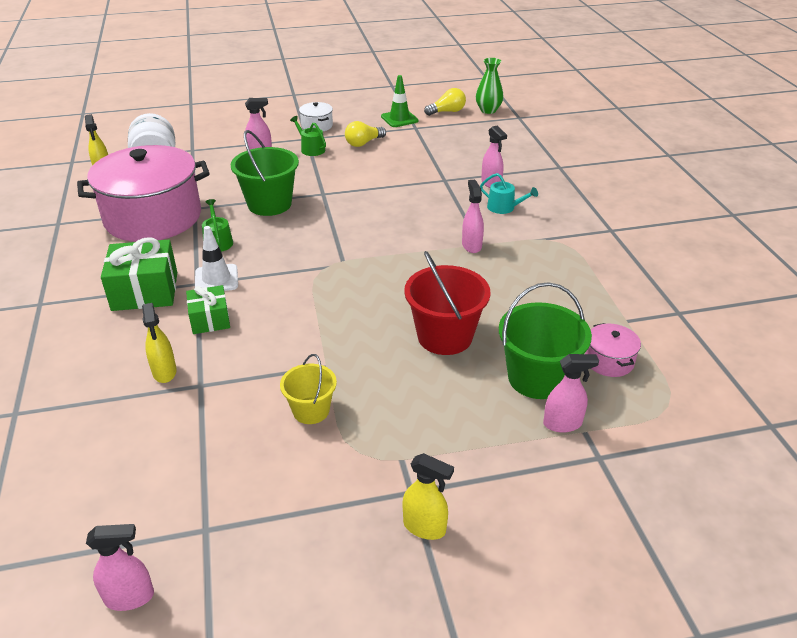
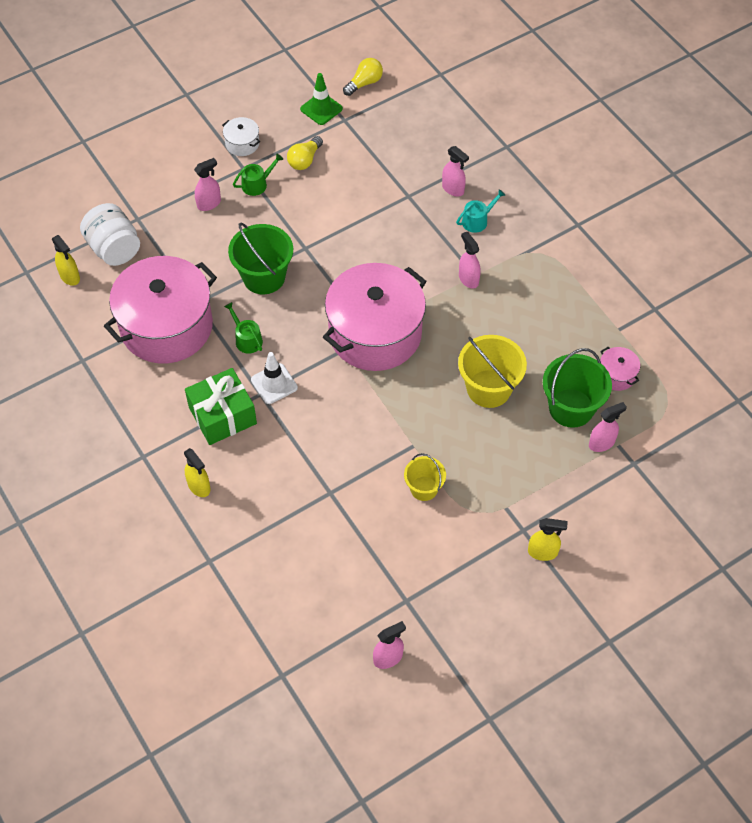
camera: 20 degrees left, 20 degrees up
(164, 372) = (295, 490): yellow spray bottle -> yellow spray bottle (199, 486)
(210, 319) = (297, 428): green gift -> none
(311, 149) = (257, 184): green watering can -> green watering can turned 120 degrees clockwise
(347, 264) = (375, 333): none -> pink pot
(445, 336) = (488, 388): red bucket -> yellow bucket
(488, 110) = (405, 69): green vase -> none
(504, 207) = (477, 220): turquoise watering can -> turquoise watering can turned 45 degrees counterclockwise

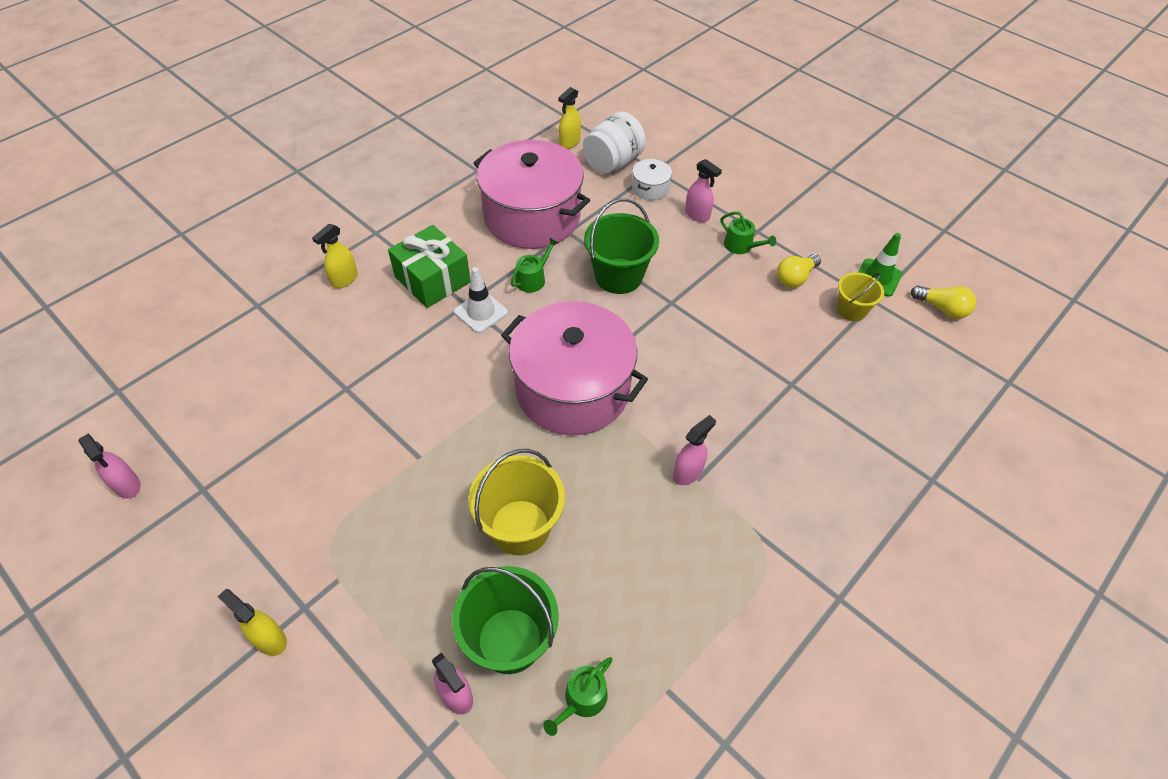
camera: 75 degrees right, 5 degrees down
(242, 144) = (790, 223): white pot -> white pot (650, 188)
(305, 160) = (795, 278): yellow light bulb -> yellow light bulb turned 60 degrees counterclockwise
(424, 488) = (359, 480): yellow bucket -> yellow bucket (851, 310)
(453, 189) = (826, 430): pink spray bottle -> none
(477, 220) = (788, 466): turquoise watering can -> none
(543, 552) = (269, 639): yellow spray bottle -> yellow spray bottle turned 135 degrees clockwise
(616, 375) = (582, 700): pink pot -> green watering can

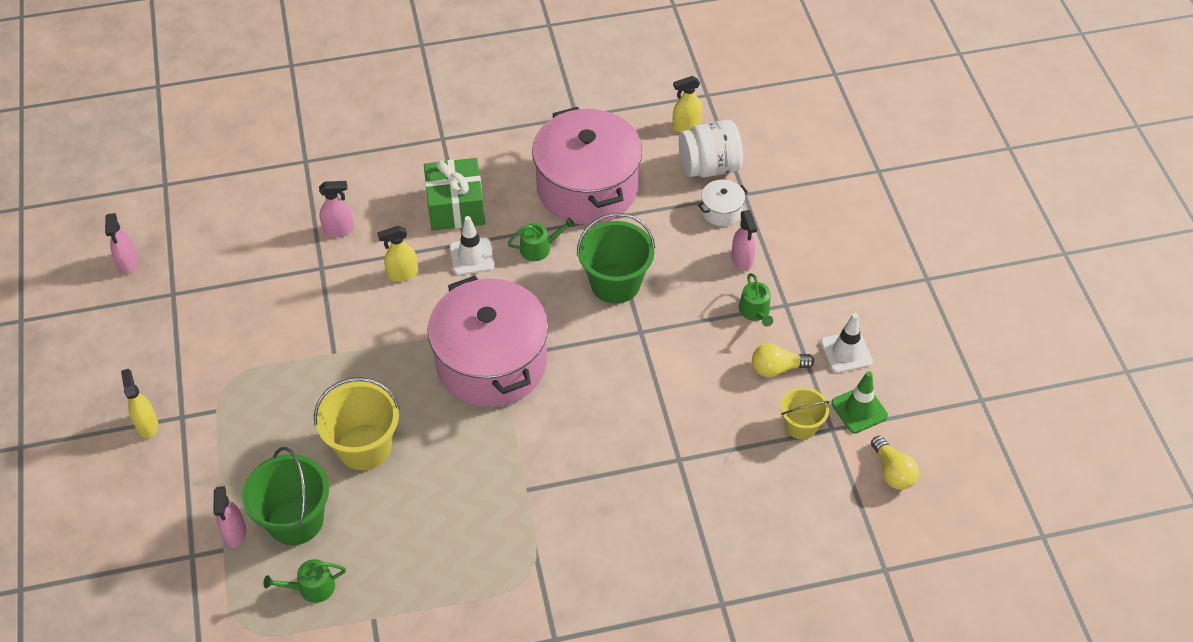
camera: 35 degrees right, 0 degrees up
(344, 279) = (386, 171): yellow spray bottle -> yellow spray bottle (402, 274)
(688, 473) = (524, 480): pink spray bottle -> pink spray bottle (339, 230)
(829, 243) = (846, 352): none -> white traffic cone

